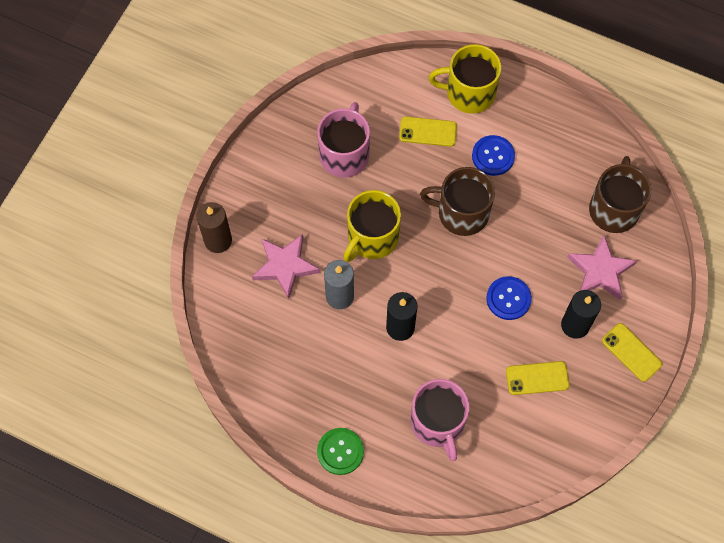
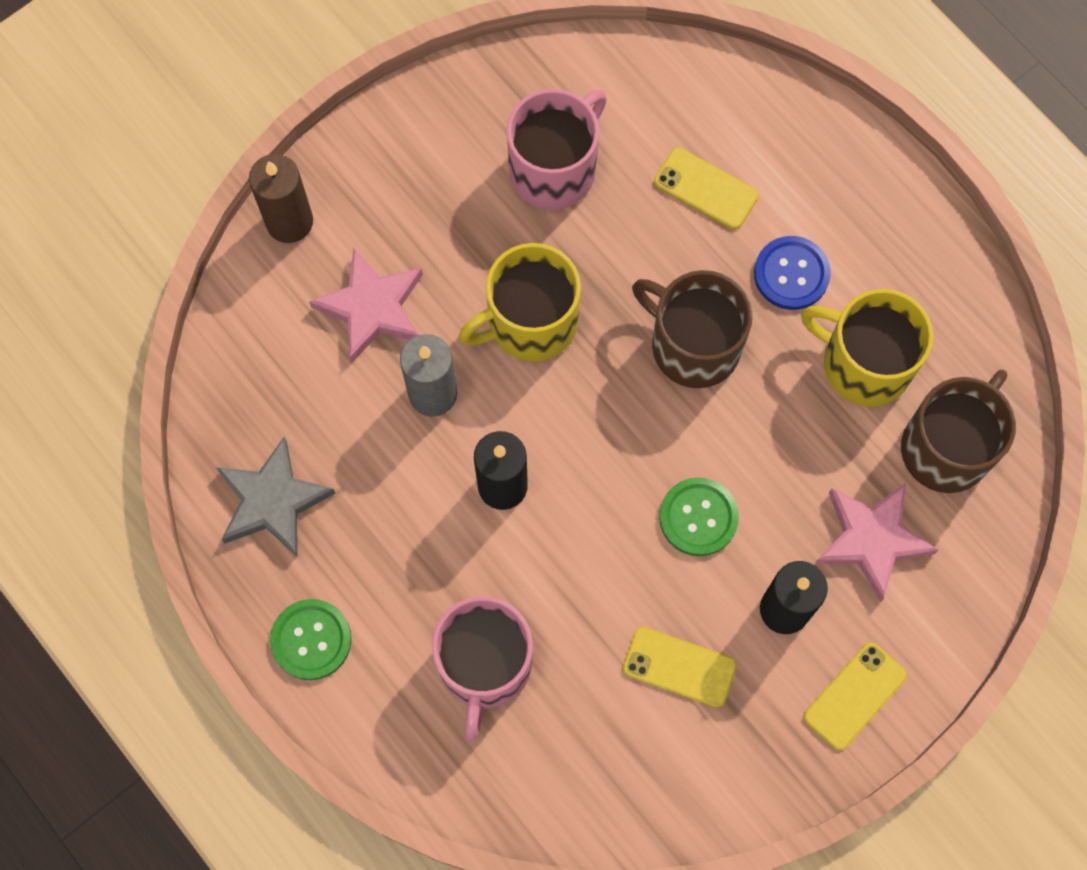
camera: 25 degrees right, 5 degrees up
(283, 389) = (272, 501): none -> grey star
(469, 93) = (805, 153): yellow mug -> yellow mug (864, 363)
(508, 298) = (698, 517): blue button -> green button
(631, 352) = (854, 696): yellow phone -> yellow phone turned 60 degrees clockwise

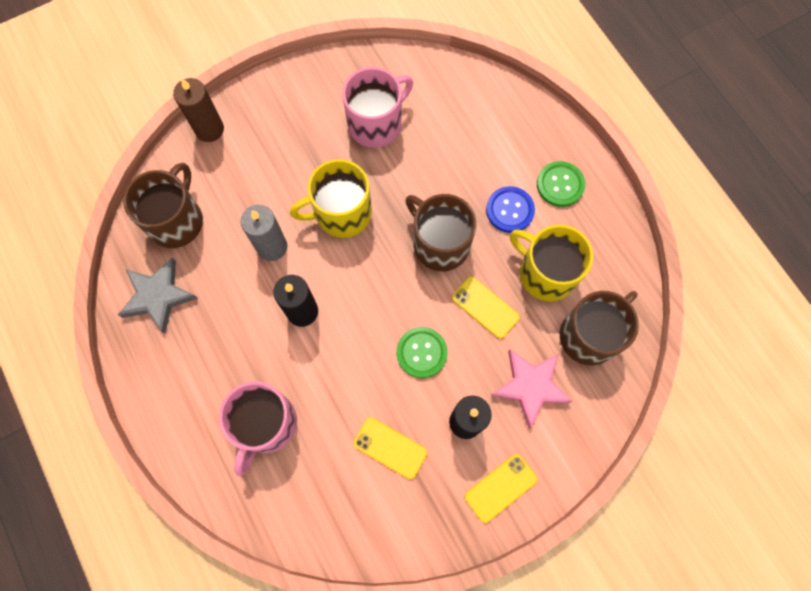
camera: 10 degrees right, 0 degrees up
(272, 378) = (176, 221): none -> brown mug
(311, 640) = (161, 388): green button -> green button (560, 185)
(372, 308) = (247, 189): pink star -> none
(705, 189) = (466, 150): yellow phone -> yellow phone (485, 307)

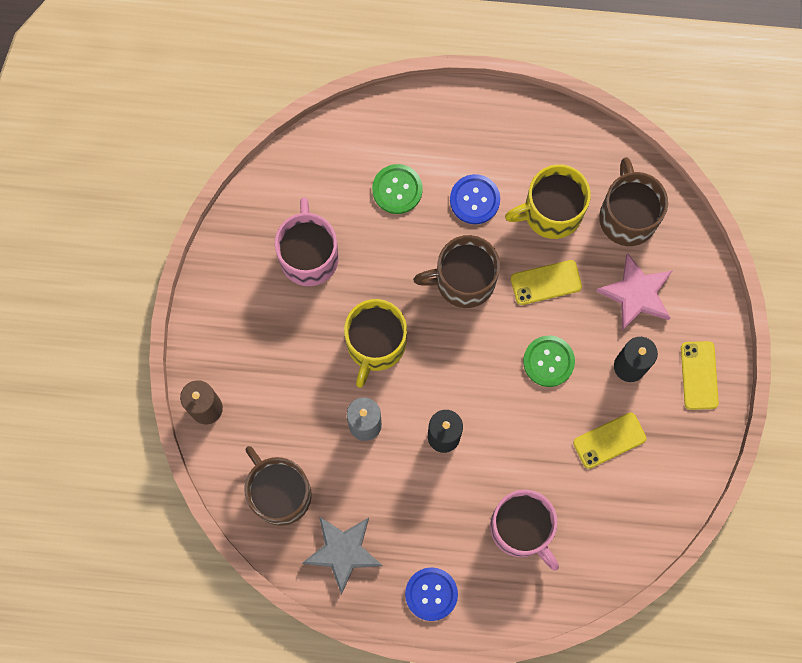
camera: 55 degrees left, 5 degrees up
(164, 387) = (431, 594): none -> blue button
(560, 185) = (481, 141): green button -> green button (397, 189)

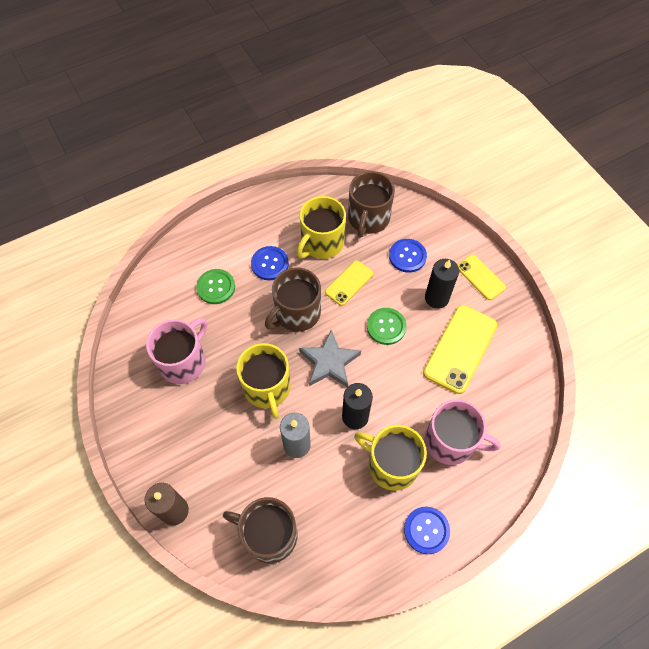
camera: 35 degrees left, 15 degrees down
(309, 255) = (183, 361): pink mug -> pink mug turned 75 degrees clockwise
(343, 551) = (343, 545): grey star -> grey star (329, 362)
(444, 509) = (391, 464): none -> yellow mug
(609, 440) = (460, 349): yellow phone -> yellow phone, size x1.71
(627, 216) = (368, 218): brown mug -> brown mug turned 120 degrees counterclockwise
(636, 294) = (407, 256): pink star -> blue button

